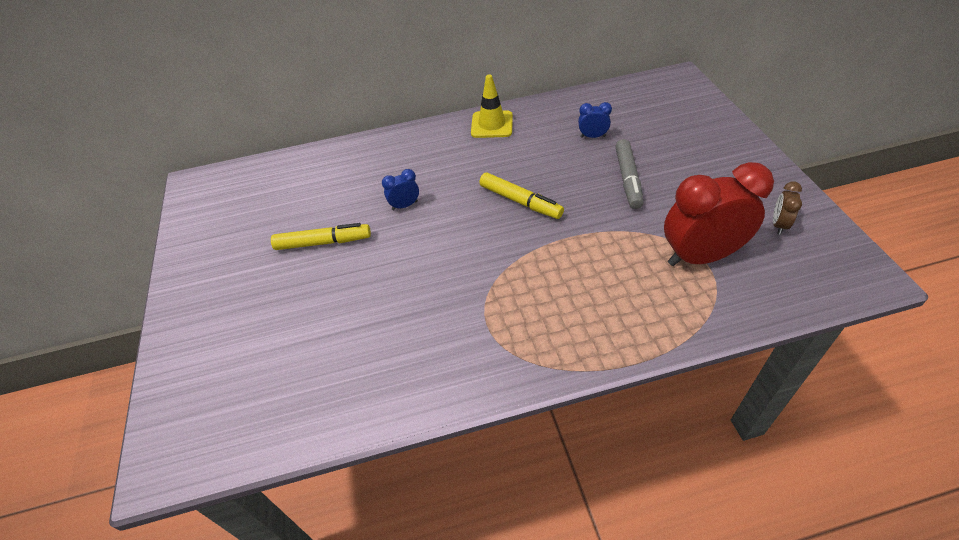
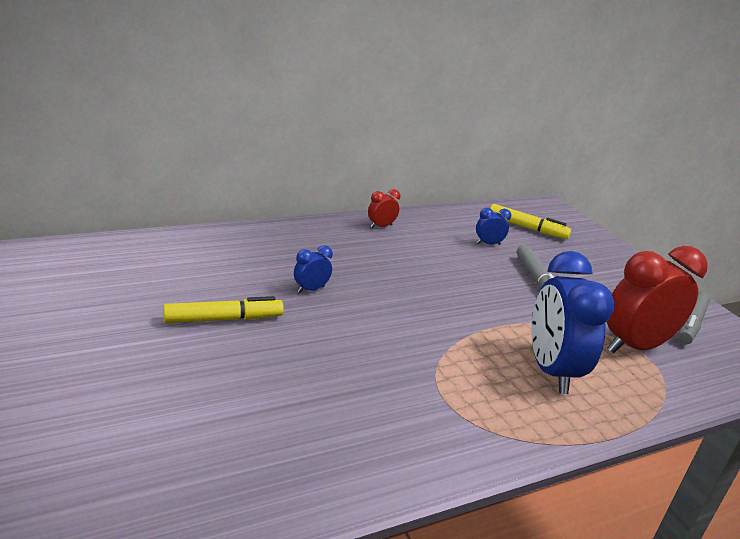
camera: 20 degrees left, 20 degrees down
(492, 125) = (381, 226): yellow traffic cone -> red clock
(520, 201) = (438, 293): yellow marker -> yellow marker (527, 228)
(600, 289) = (551, 371): none -> blue clock
(779, 225) = (690, 324): brown clock -> grey marker

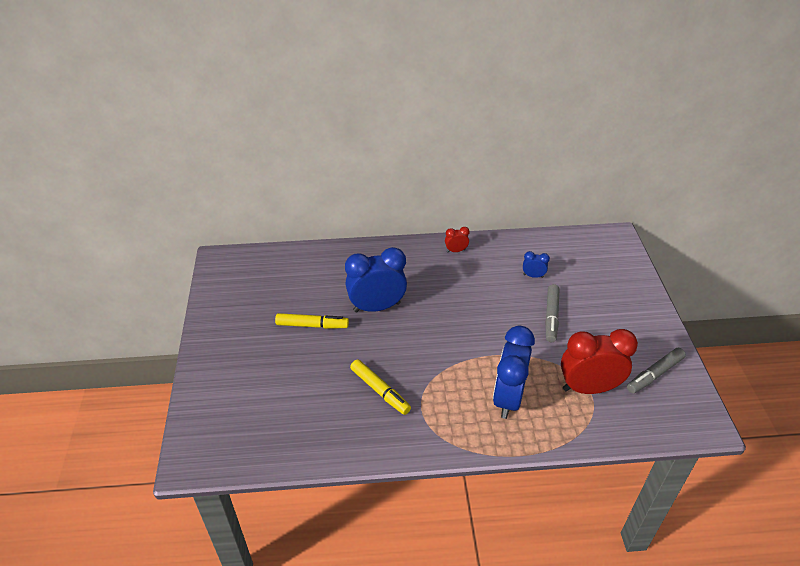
camera: 25 degrees right, 15 degrees up
(311, 289) = (377, 307): blue clock -> blue clock, size x2.28
(527, 228) = (578, 261): yellow marker -> yellow marker (380, 390)

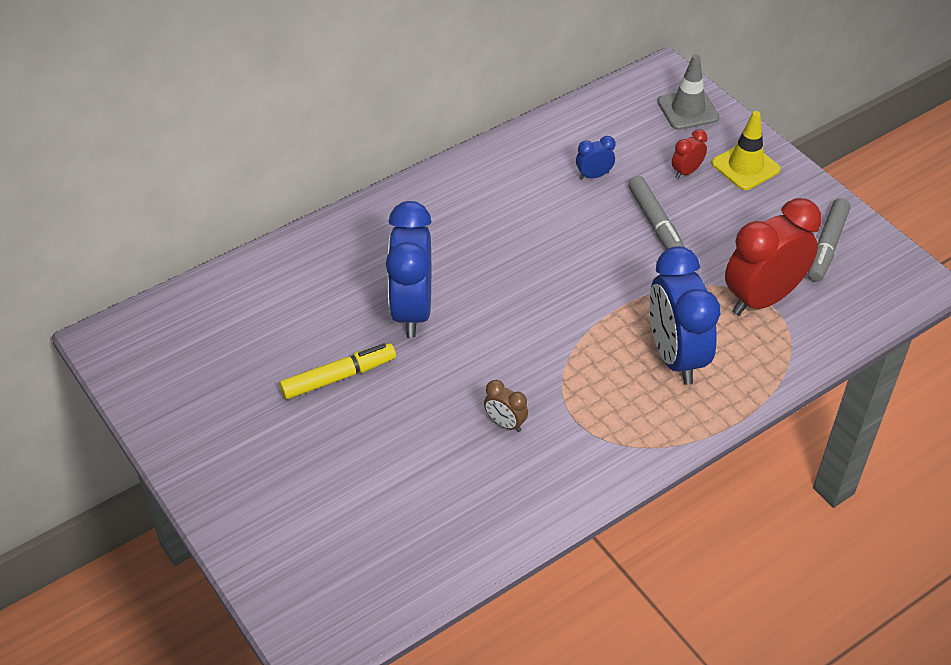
camera: 30 degrees left, 5 degrees up
(377, 307) = (412, 310): blue clock -> blue clock turned 45 degrees counterclockwise
(380, 390) = (505, 423): yellow marker -> brown clock
(456, 251) = (463, 181): red clock -> red clock (686, 172)
(618, 261) = (688, 110): none -> grey traffic cone
(632, 306) = (745, 166): none -> yellow traffic cone

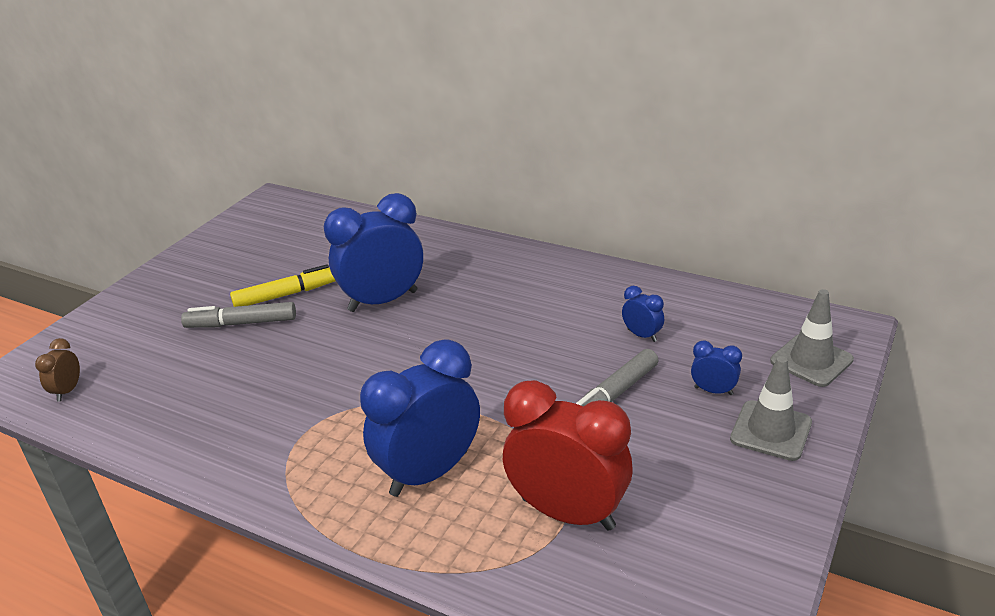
camera: 65 degrees right, 15 degrees down
(338, 377) = (287, 294): yellow marker -> yellow marker turned 60 degrees counterclockwise
(505, 423) = (277, 393): brown clock -> brown clock (68, 391)
(686, 172) = (713, 391): red clock -> blue clock
(745, 166) = (771, 431): yellow traffic cone -> grey traffic cone
(827, 246) = (706, 543): grey marker -> grey marker (241, 323)

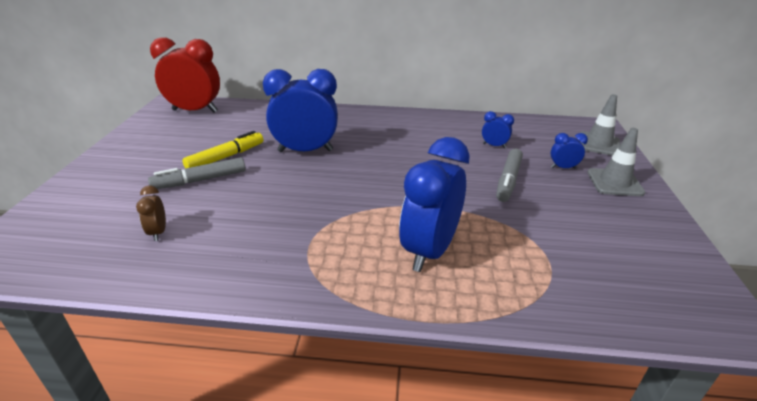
camera: 25 degrees left, 0 degrees up
(68, 391) = (59, 256): brown clock -> brown clock (158, 232)
(383, 301) = (305, 151): blue clock -> blue clock turned 45 degrees clockwise
(567, 513) = (546, 255): red clock -> red clock (195, 111)

